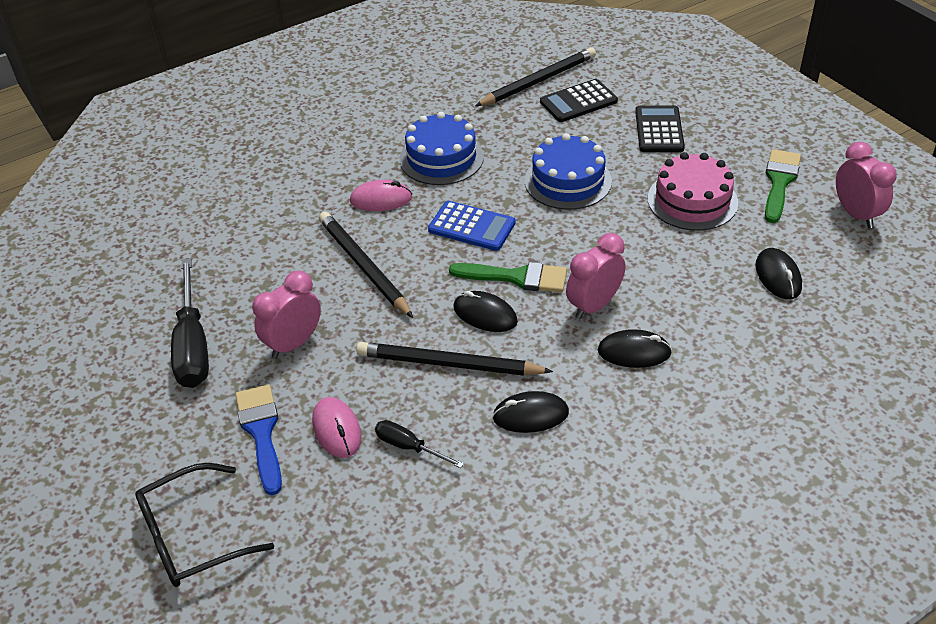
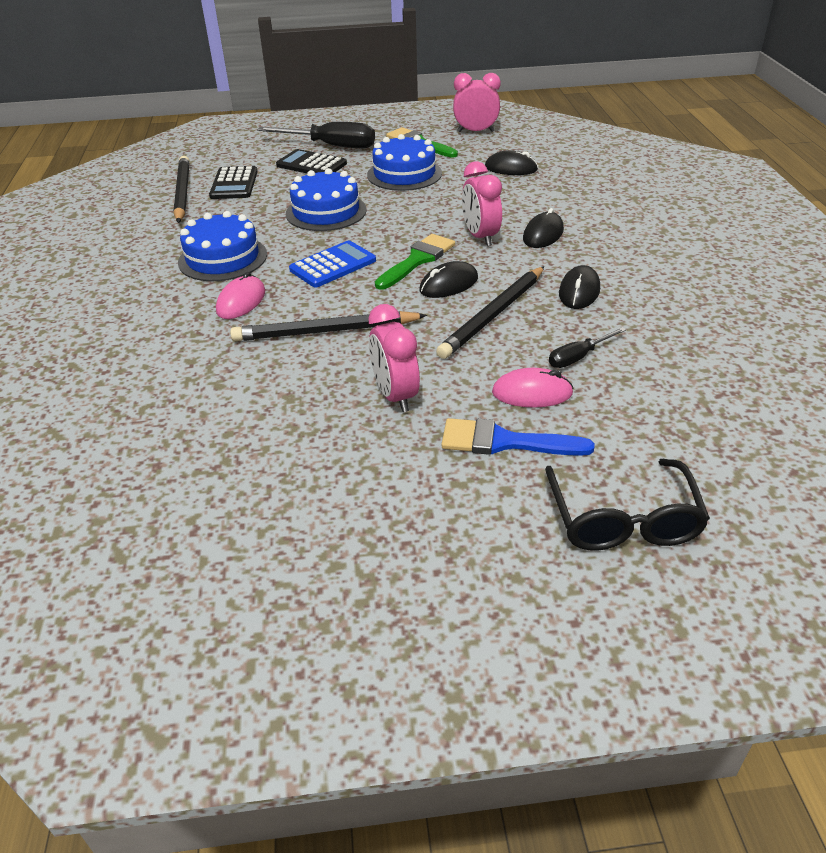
camera: 65 degrees left, 5 degrees down
(193, 345) = (336, 468): black screwdriver -> black screwdriver (331, 146)
(692, 200) = (404, 174): pink cake -> blue cake

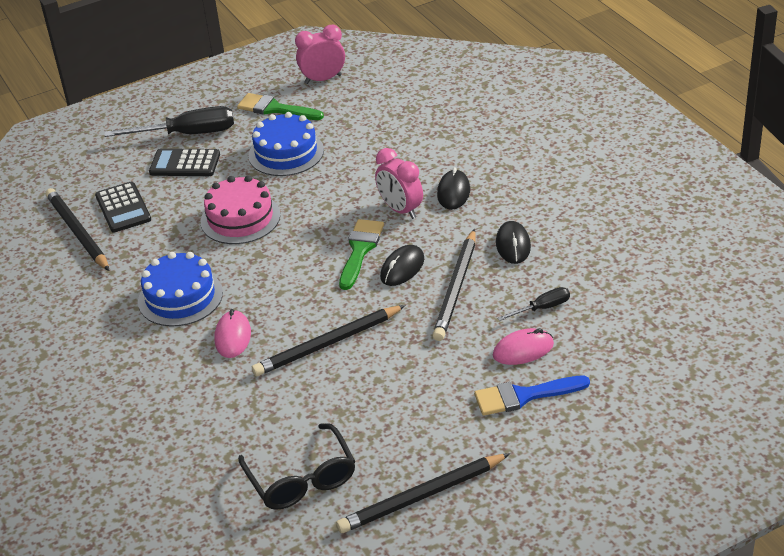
camera: 20 degrees left, 0 degrees up
(312, 517) = (422, 496): none -> black pencil
(326, 212) = (240, 218): blue cake -> pink cake
(333, 265) = (288, 276): blue calculator -> none
(395, 396) = (421, 384): pink clock -> none
(511, 168) = (384, 120): black mouse -> none
(578, 357) = (542, 308): black screwdriver -> black screwdriver turned 150 degrees counterclockwise
(623, 519) = (631, 427): black glasses -> black glasses (301, 479)

